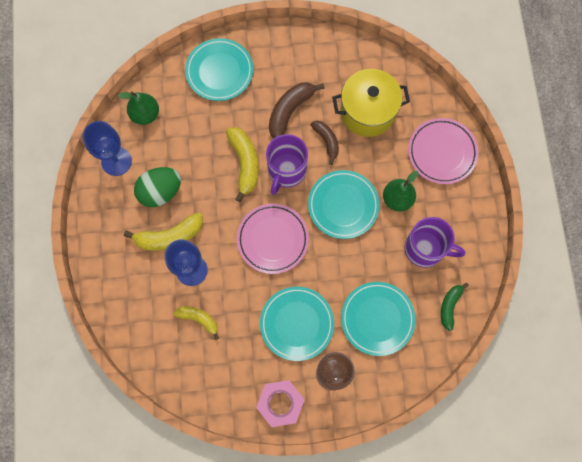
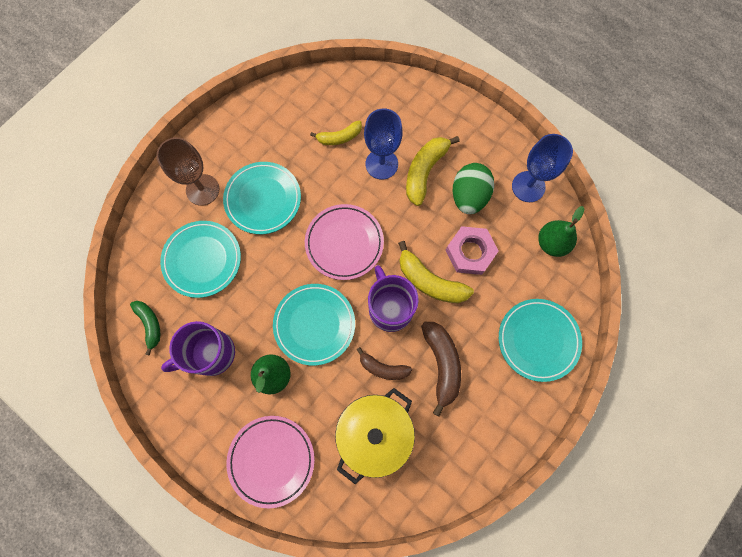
camera: 135 degrees right, 0 degrees up
(280, 403) = (223, 137): pink nut -> pink nut (470, 252)

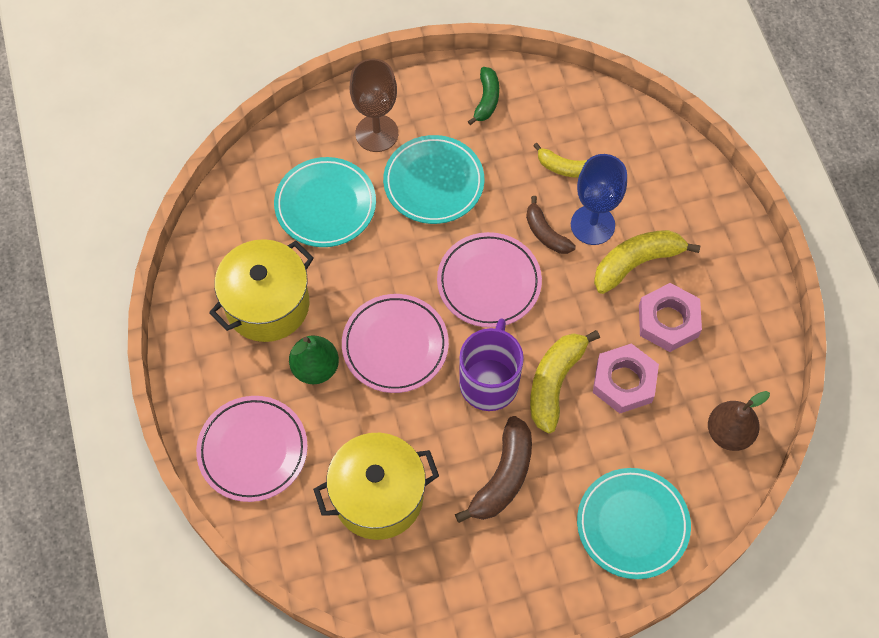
camera: 35 degrees right, 10 degrees down
(150, 325) = (227, 236): green banana -> green banana (486, 100)
(211, 353) = (267, 305): purple mug -> yellow pot
(314, 324) = (395, 345): turquoise plate -> pink plate
(383, 368) = (436, 438): brown banana -> brown banana (546, 233)
(430, 281) = (555, 382): yellow banana -> yellow banana turned 45 degrees clockwise
(469, 196) = (668, 321): green egg -> pink nut
(528, 186) = (748, 354): blue goblet -> none
(551, 243) = (729, 433): green pear -> brown pear

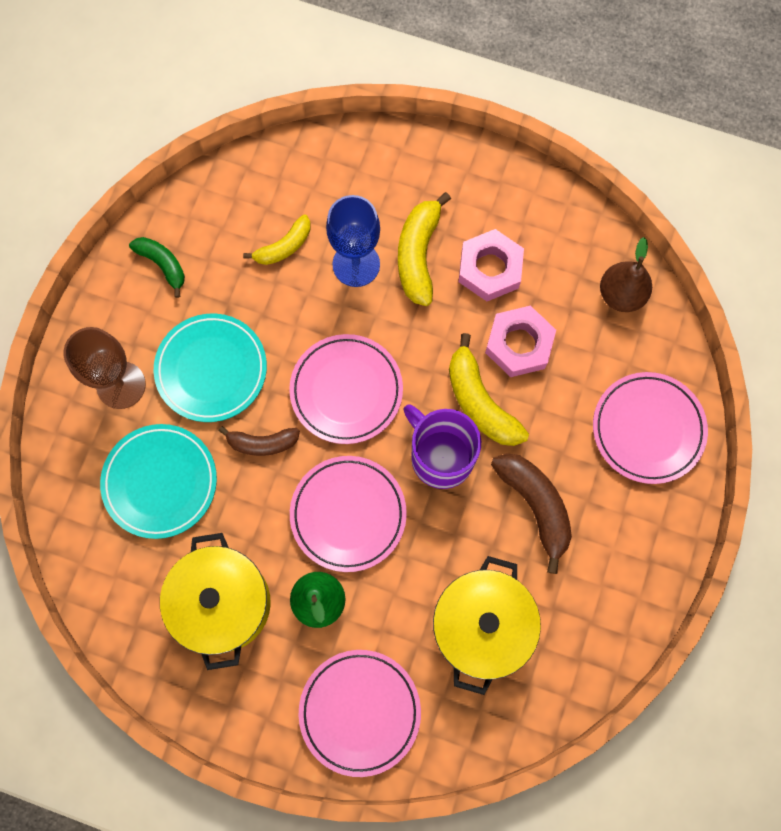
camera: 55 degrees left, 10 degrees up
(546, 233) = (335, 309): brown banana -> brown banana (262, 443)
(632, 525) = (648, 429): turquoise plate -> pink plate

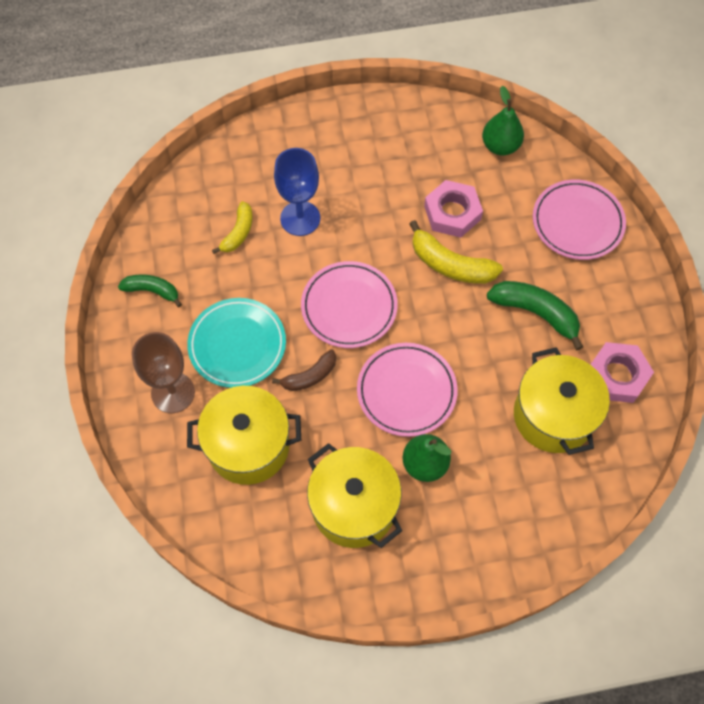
camera: 30 degrees left, 10 degrees down
(160, 482) = (248, 446): turquoise plate -> yellow pot
(360, 712) = (507, 525): pink plate -> none
(418, 255) = (341, 190): yellow banana -> none
(441, 456) = (447, 315): purple mug -> none
(490, 269) = (398, 174): pink nut -> pink nut (617, 375)
(535, 506) = (536, 313): brown banana -> green banana
(621, 295) = (500, 146): brown pear -> green pear

